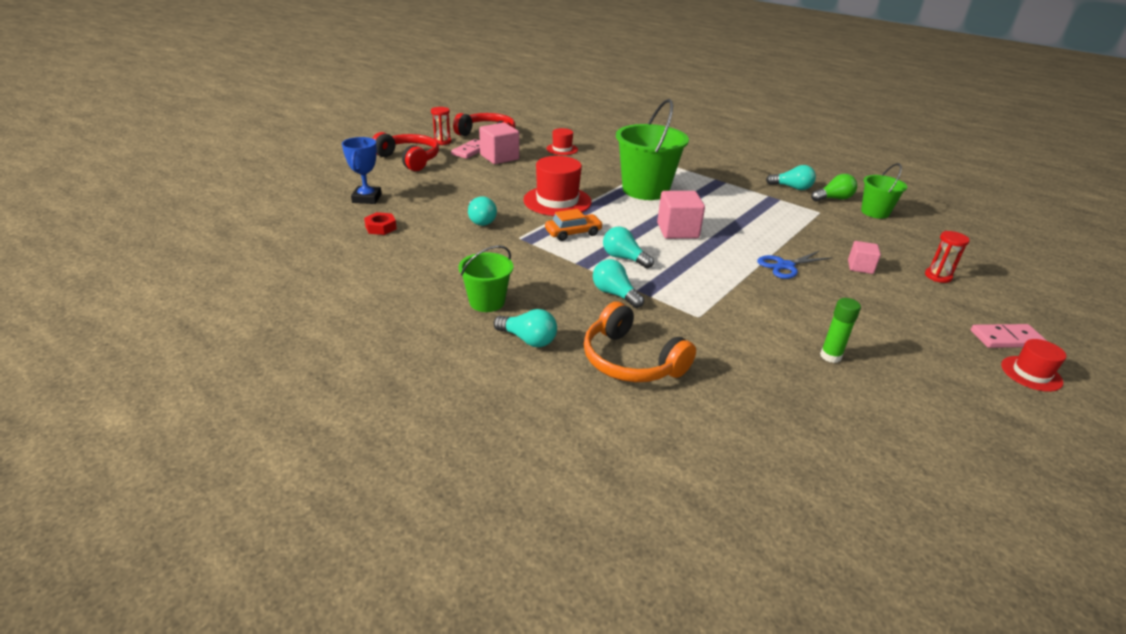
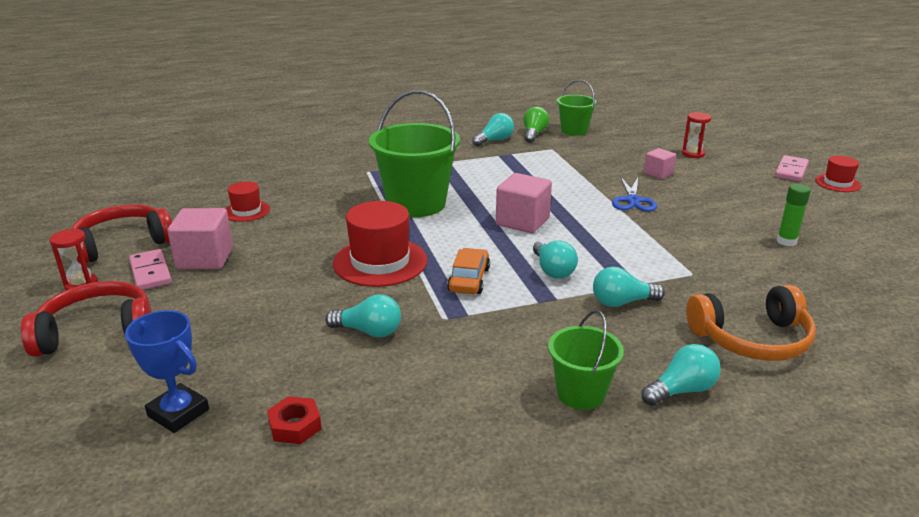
camera: 55 degrees left, 5 degrees down
(624, 258) = (553, 270): turquoise light bulb -> turquoise light bulb turned 90 degrees counterclockwise

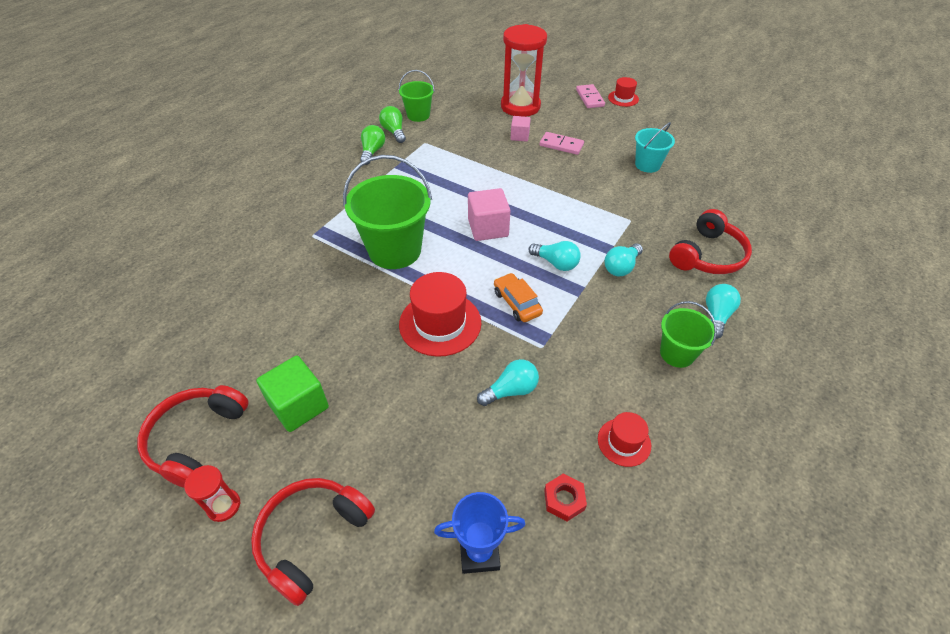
camera: 40 degrees left, 20 degrees up
(151, 272) = (271, 450): pink domino -> pink domino (561, 145)
(205, 258) = (298, 405): pink cube -> green cube
(246, 211) = (264, 335): red hat -> red hat (624, 442)
(495, 140) = (372, 152): turquoise light bulb -> green light bulb
(633, 200) = (532, 171): blue scissors -> none
(693, 154) = (520, 106): red hourglass -> red hourglass, size x2.25
(752, 339) = (708, 255): orange headphones -> red headphones
(786, 241) = (647, 165): green glue stick -> turquoise bucket

